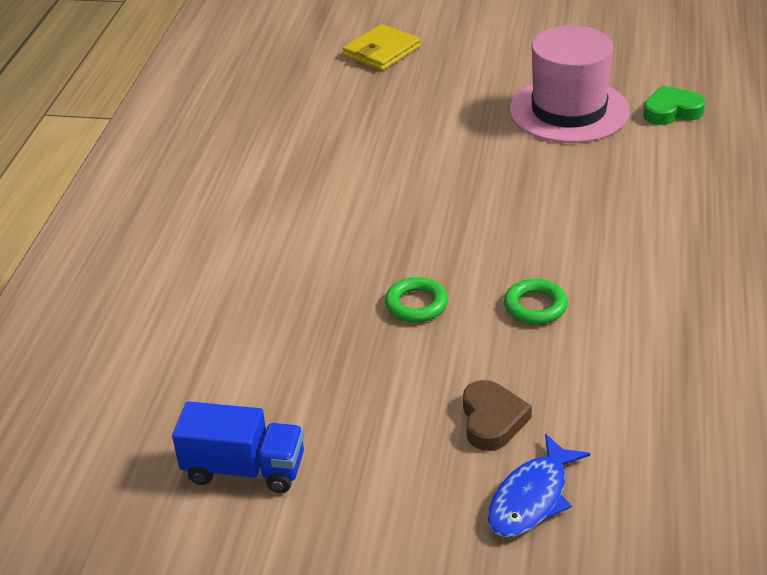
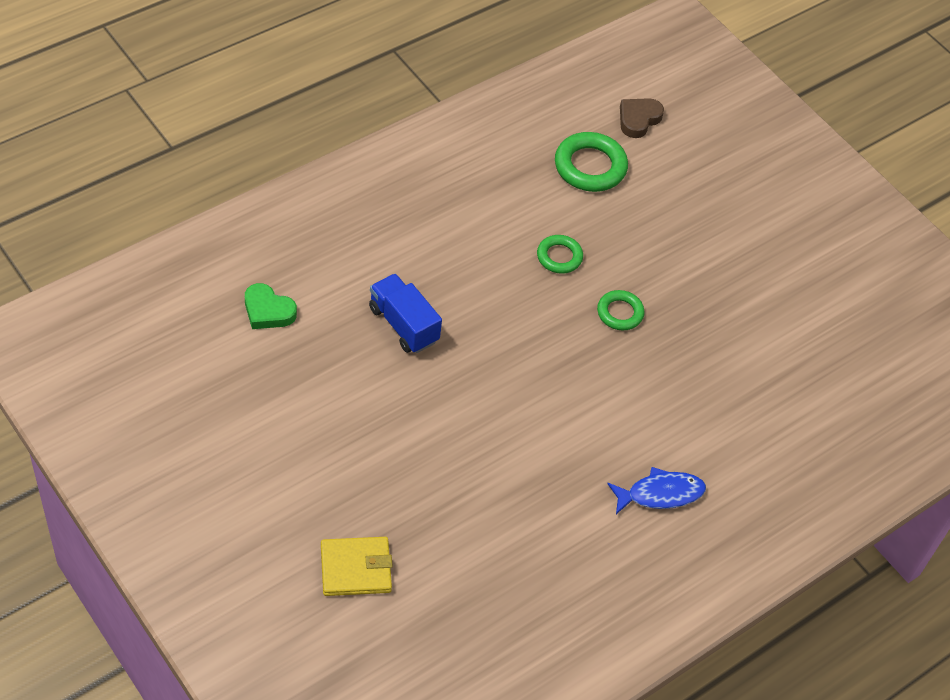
camera: 145 degrees left, 15 degrees up
(244, 469) = (809, 295): blue truck -> blue truck (403, 324)
(492, 420) = (662, 220): brown heart -> brown heart (638, 119)
(532, 498) = (690, 175): blue fish -> blue fish (660, 494)
(569, 110) = (326, 373): pink hat -> none
(640, 413) = (590, 167): none -> green ring

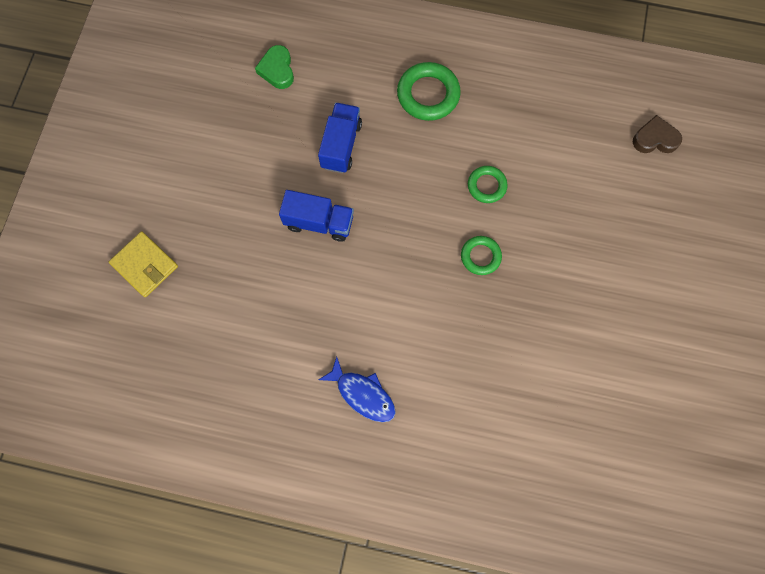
camera: 55 degrees right, 20 degrees up
(462, 400) = (319, 222): none -> blue truck
(590, 167) = (580, 144): green ring -> green ring (428, 95)

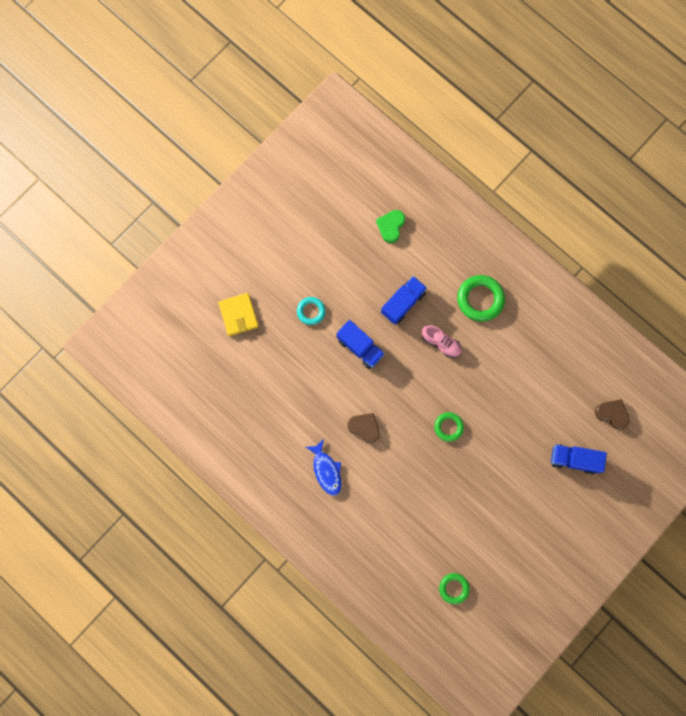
camera: 30 degrees right, 5 degrees up
(235, 213) = (311, 311): none -> turquoise ring
(380, 314) = (364, 427): none -> brown heart
(413, 166) = (441, 343): none -> pink shoe
(486, 186) = (480, 383): green ring -> green ring (454, 588)
(647, 212) = (574, 459): none -> blue truck

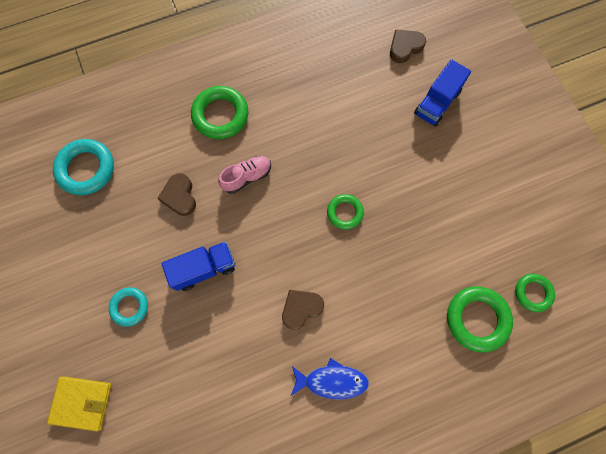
camera: 65 degrees left, 5 degrees down
(391, 226) = (86, 169): green heart -> turquoise ring
(403, 303) = (180, 196): blue truck -> brown heart
(415, 554) = (477, 319): none -> green ring

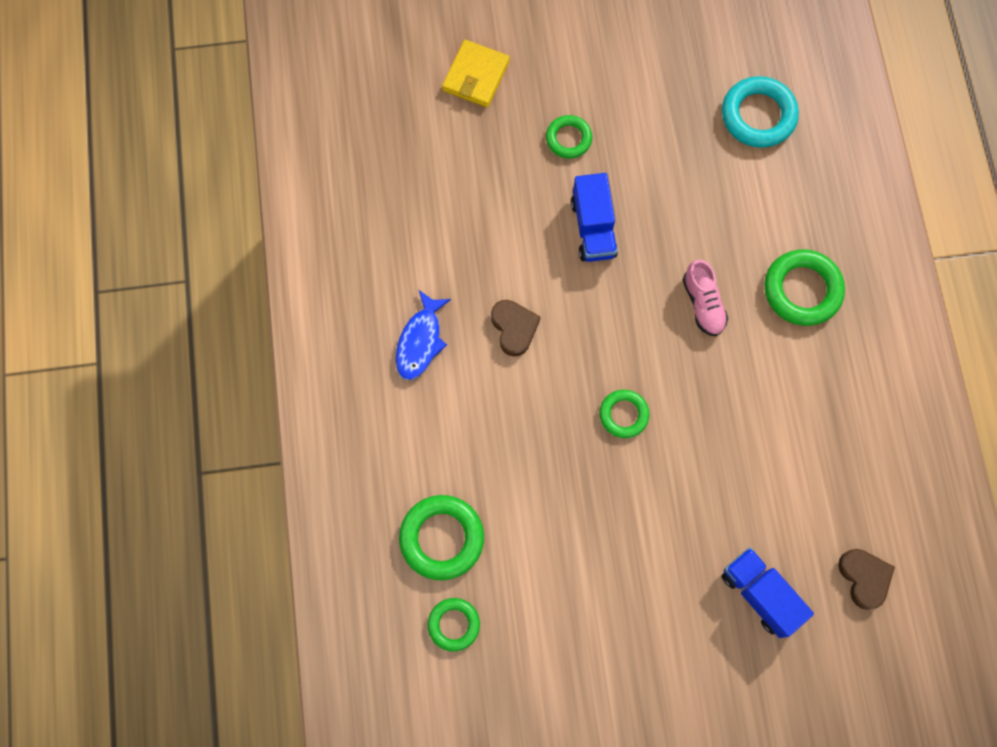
camera: 105 degrees right, 0 degrees up
(130, 307) = (568, 139): turquoise ring -> green ring
(180, 196) = (695, 217): brown heart -> none

